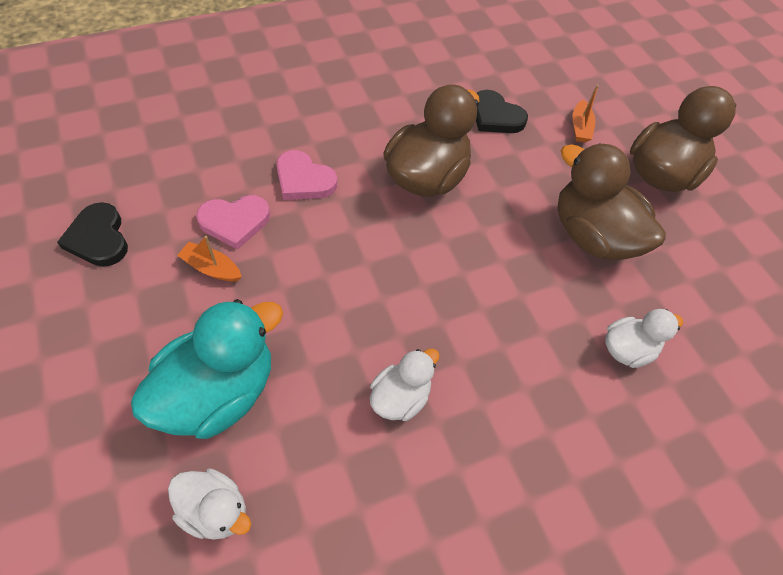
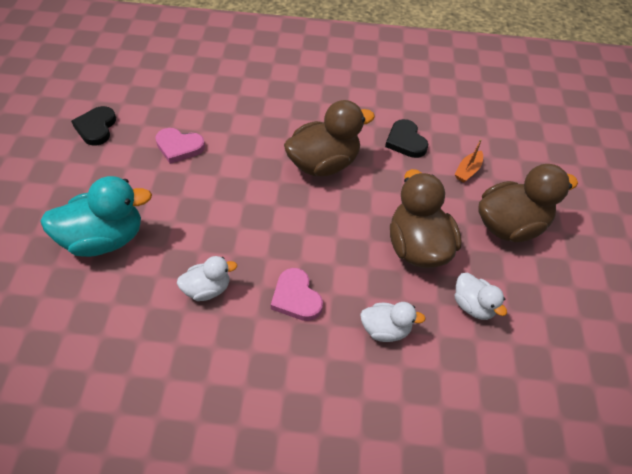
camera: 30 degrees right, 5 degrees down
(211, 268) = (147, 168): orange boat -> none
(215, 510) = (60, 300): white duck -> white duck (473, 306)
(304, 180) = (239, 137): pink heart -> pink heart (296, 297)

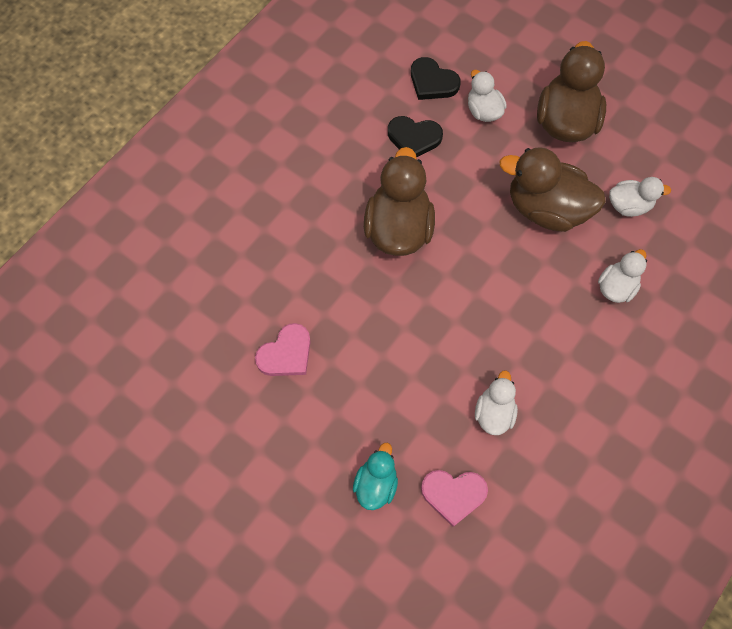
camera: 55 degrees left, 15 degrees up
(96, 128) = (197, 429): black heart -> black heart (432, 82)
(104, 239) = (376, 484): turquoise duck -> turquoise duck, size x0.55
(296, 297) = (545, 340): pink heart -> pink heart (453, 494)
(468, 171) = (483, 111): orange boat -> white duck

